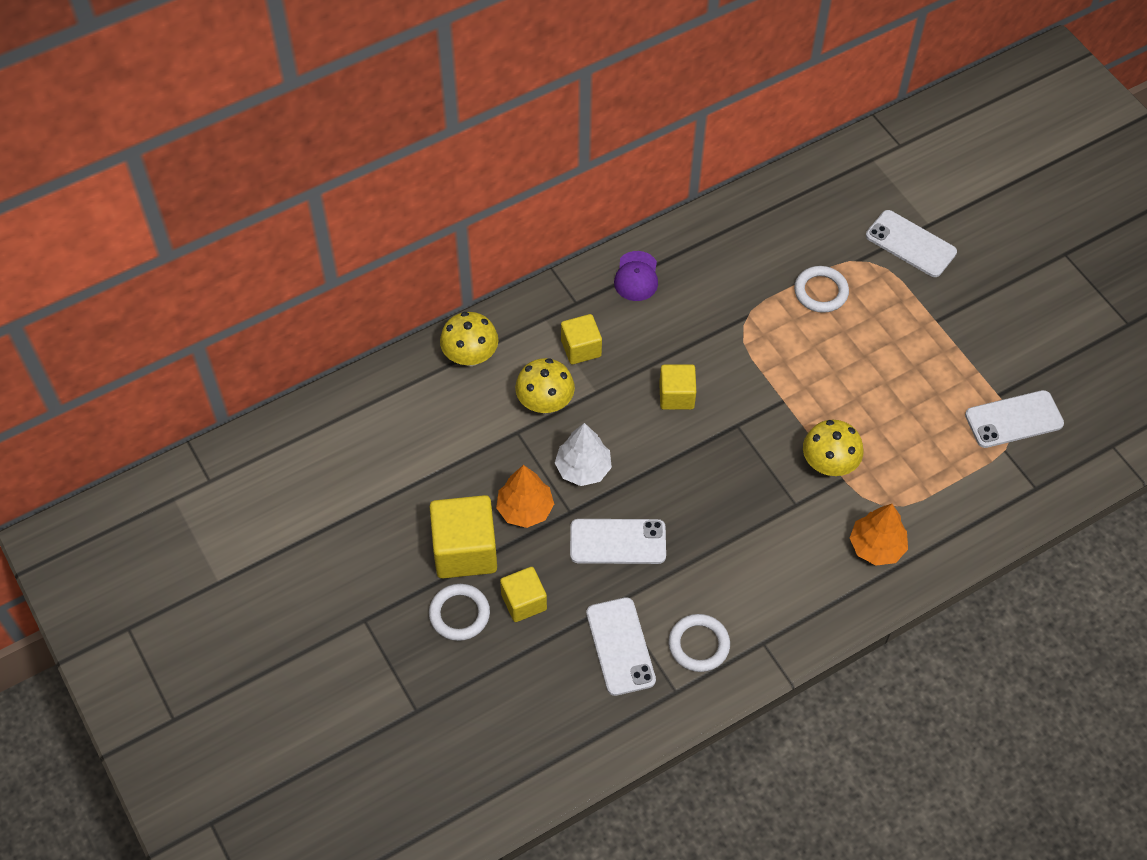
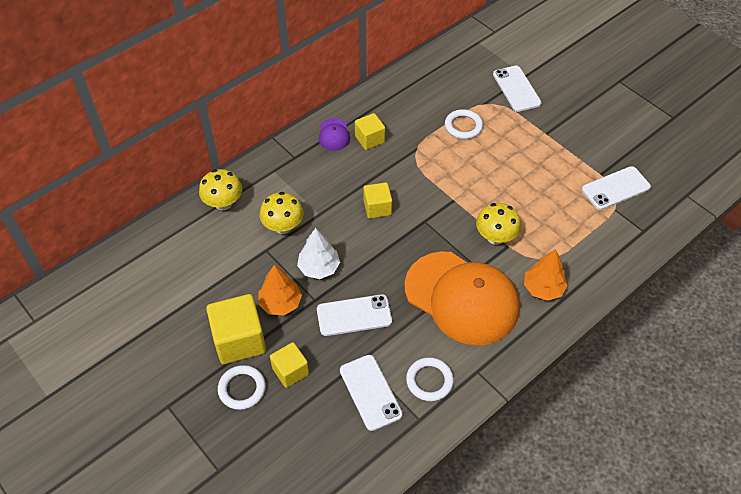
camera: 10 degrees left, 5 degrees down
(581, 348) = (303, 186): yellow cube -> yellow cube (369, 139)
(764, 542) = (462, 298): none -> orange cap
(910, 244) = (516, 89): white phone -> white phone turned 45 degrees clockwise

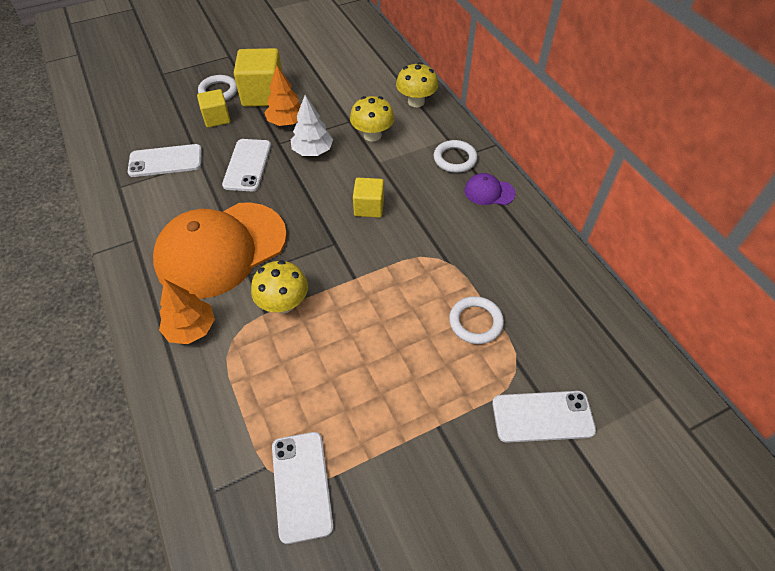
camera: 105 degrees right, 0 degrees up
(369, 139) = (474, 221): yellow cube -> none
(429, 381) = (149, 202): white ring -> white ring (455, 159)

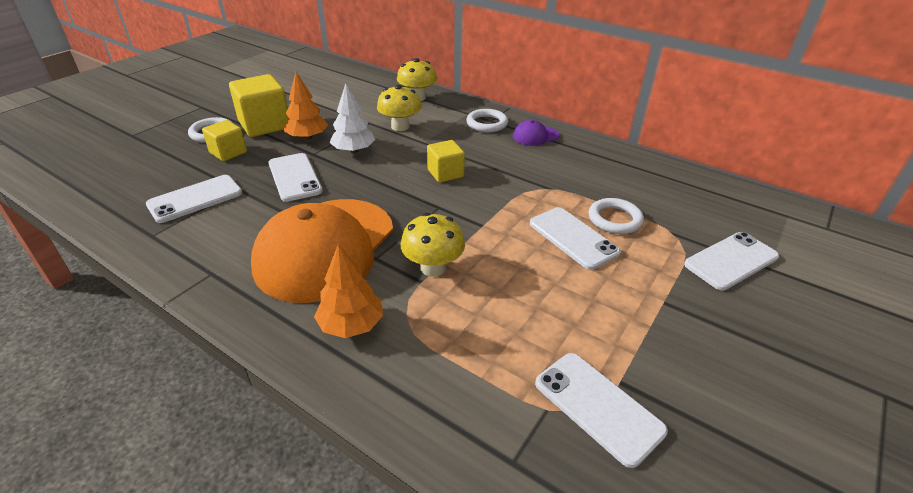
camera: 30 degrees left, 15 degrees down
(419, 325) = (573, 238): none -> white phone

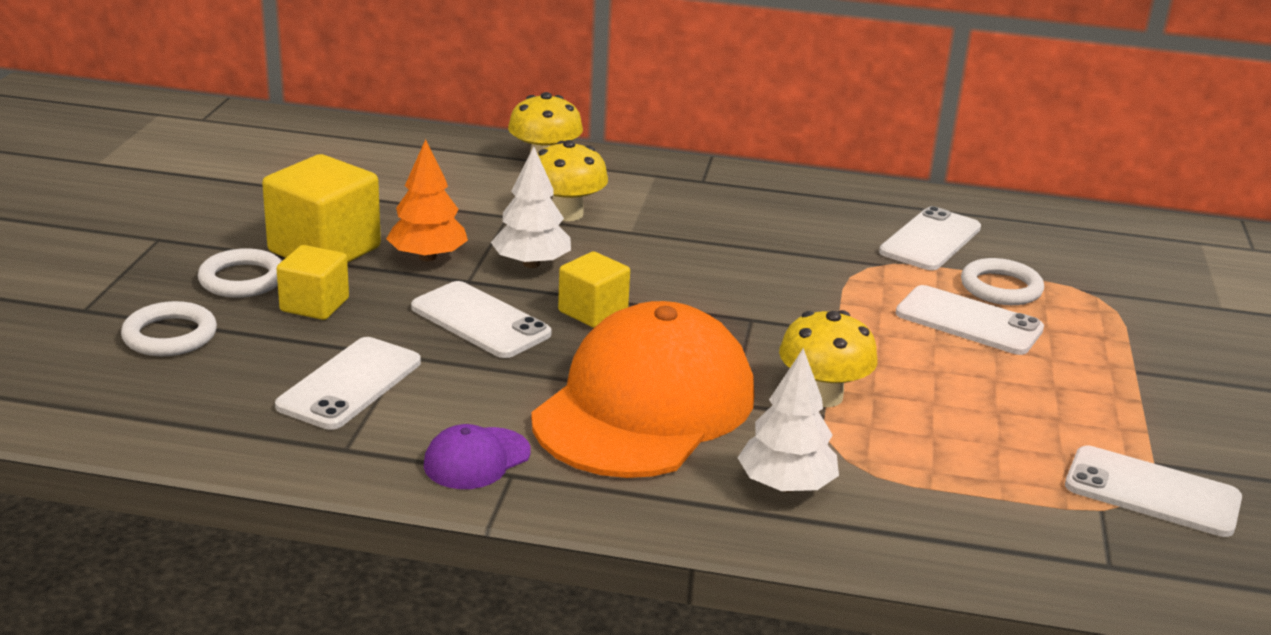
camera: 25 degrees left, 10 degrees down
(325, 248) = (645, 406): orange cap -> orange cap turned 150 degrees counterclockwise
(351, 325) = (786, 485): orange tree -> white tree
(445, 173) = (713, 271): yellow cube -> yellow cube (593, 312)
(487, 123) = (701, 186): white ring -> white ring (170, 335)
(535, 136) = (793, 193): purple cap -> purple cap (476, 459)
(731, 261) = (1175, 309): white phone -> white phone (930, 240)

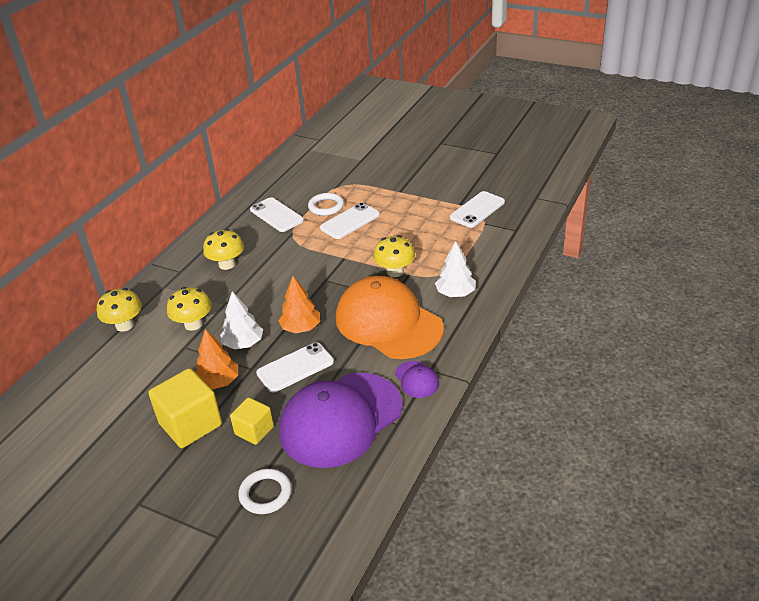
camera: 70 degrees left, 10 degrees up
(242, 279) = (211, 461): white ring -> none
(350, 384) = (340, 419): white phone -> purple cap
(593, 312) = (301, 328): yellow cube -> orange tree
(745, 216) = (227, 264): none -> yellow mushroom

